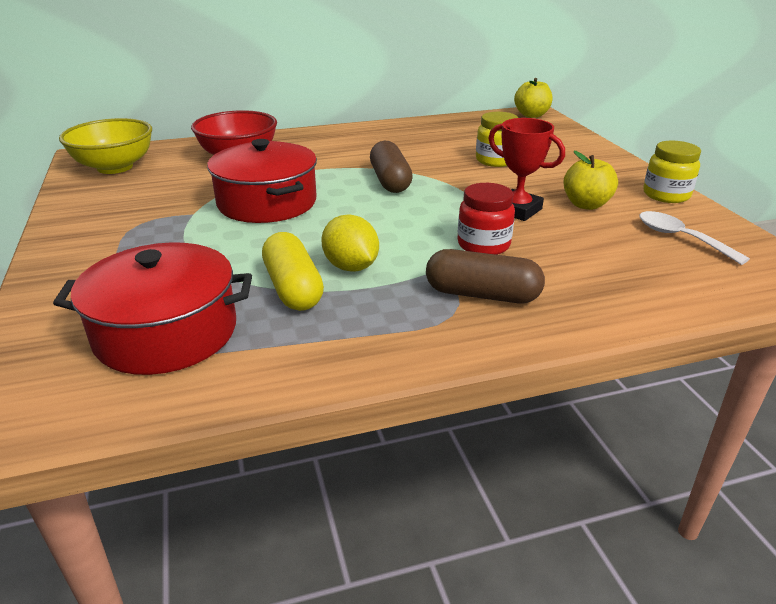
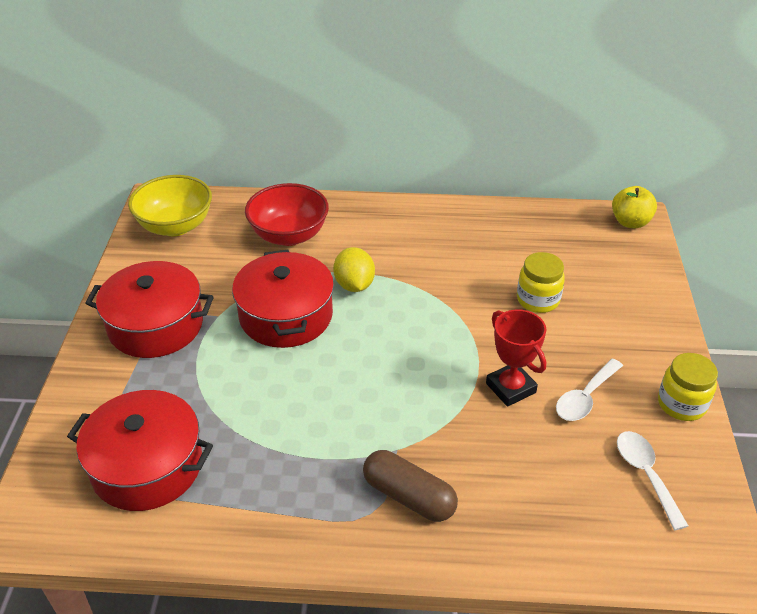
camera: 20 degrees right, 10 degrees up
(124, 230) = (156, 325): none -> red pot
(293, 288) = (259, 441): yellow capsule -> none
(351, 267) = (317, 428): yellow lemon -> yellow lemon (354, 285)
(390, 181) = (413, 309): brown capsule -> none
(483, 245) = (448, 431): red jar -> none
(586, 205) = (585, 397): yellow apple -> white spoon

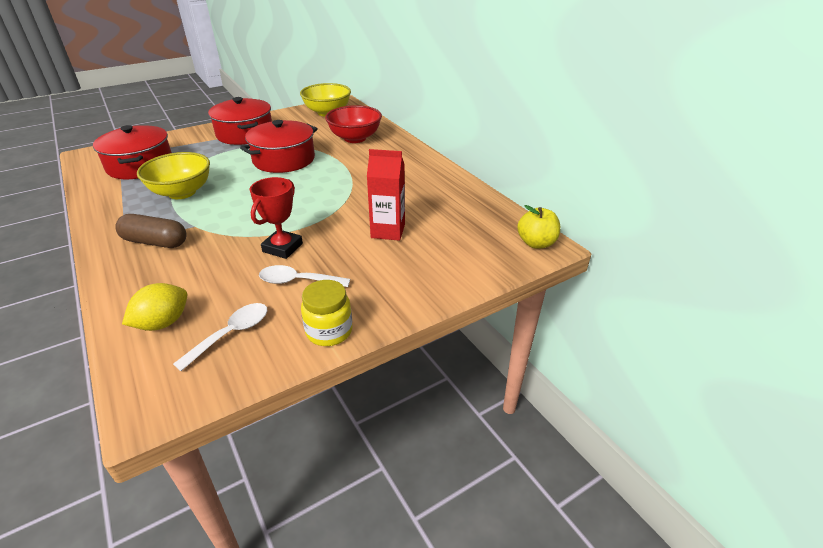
camera: 55 degrees right, 5 degrees down
(289, 439) = (182, 192): none -> yellow bowl
(354, 285) = (331, 168): yellow lemon -> yellow lemon (163, 323)
(409, 496) = (155, 242): brown capsule -> brown capsule turned 75 degrees counterclockwise
(538, 300) = (388, 231): yellow jar -> red carton

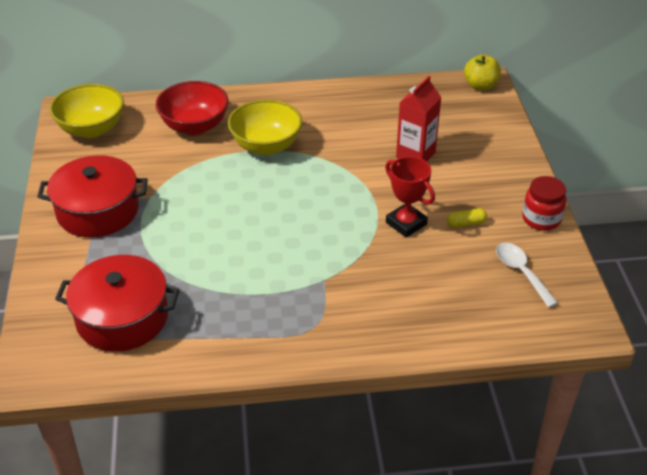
camera: 65 degrees left, 5 degrees up
(155, 242) = (341, 311): brown capsule -> none
(163, 323) = (487, 312): yellow lemon -> none
(182, 192) = (235, 283): yellow bowl -> yellow bowl (266, 146)
(284, 159) = (208, 190): red pot -> none
(298, 281) = (466, 223): white spoon -> yellow capsule
(329, 331) = (541, 219): yellow jar -> red jar

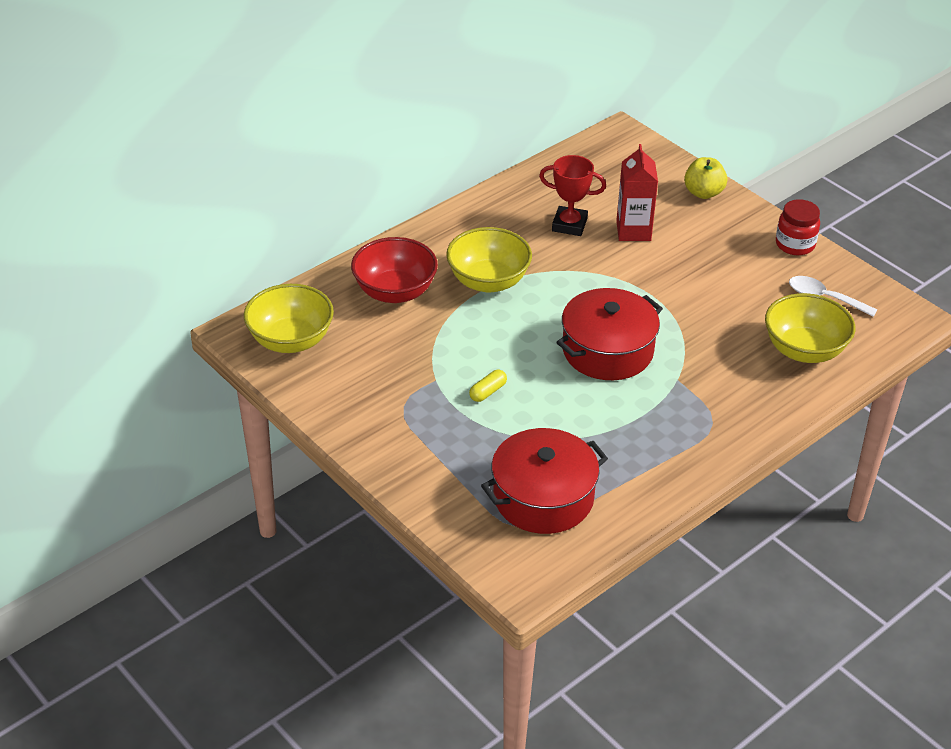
camera: 35 degrees left, 0 degrees up
(98, 211) = (400, 416): red pot -> red pot (607, 350)
(406, 223) = (692, 298): red trophy -> red trophy (569, 225)
(456, 306) = (804, 350): none -> yellow bowl
(466, 223) = (740, 275): yellow capsule -> yellow capsule (488, 392)
(480, 86) = (620, 138): yellow apple -> yellow apple (703, 193)

